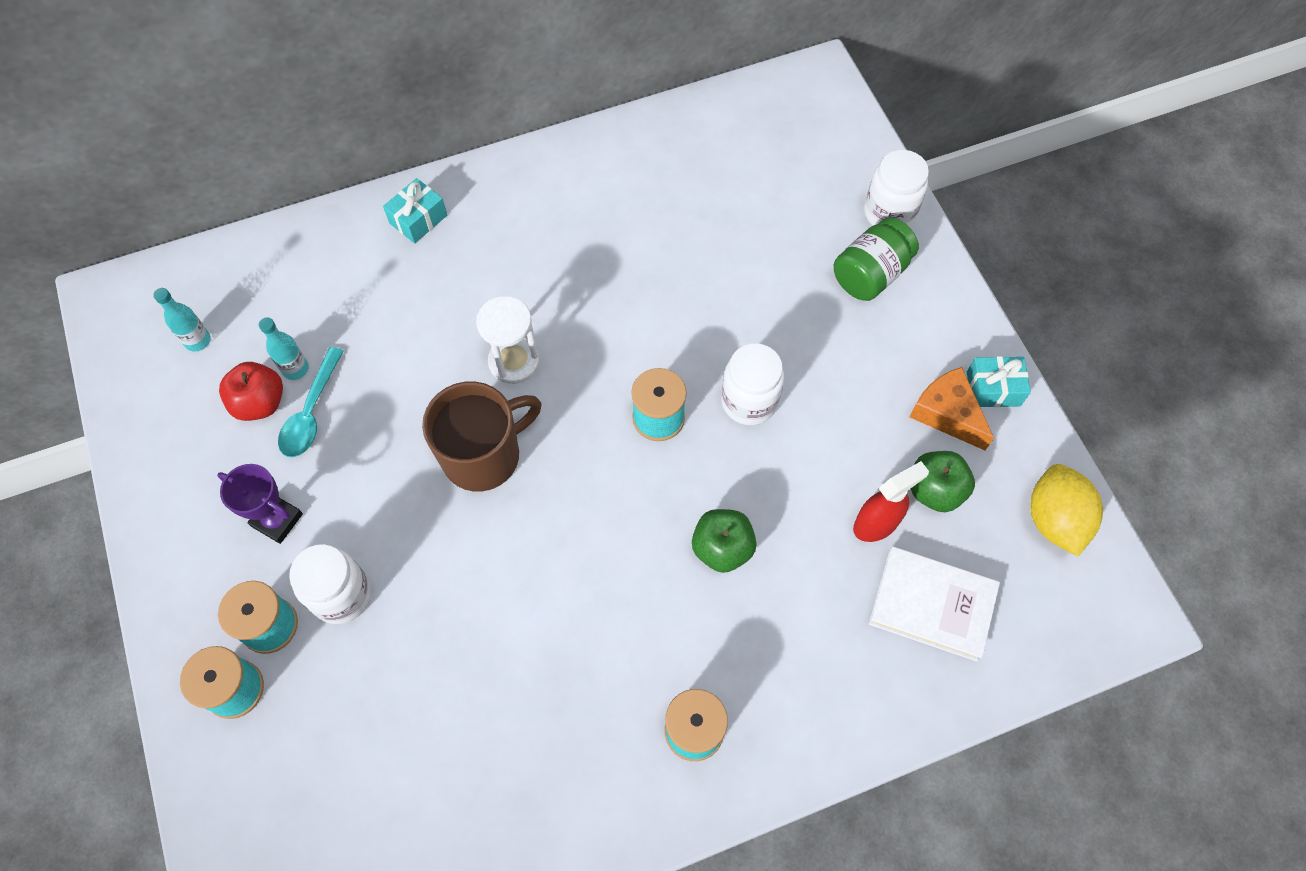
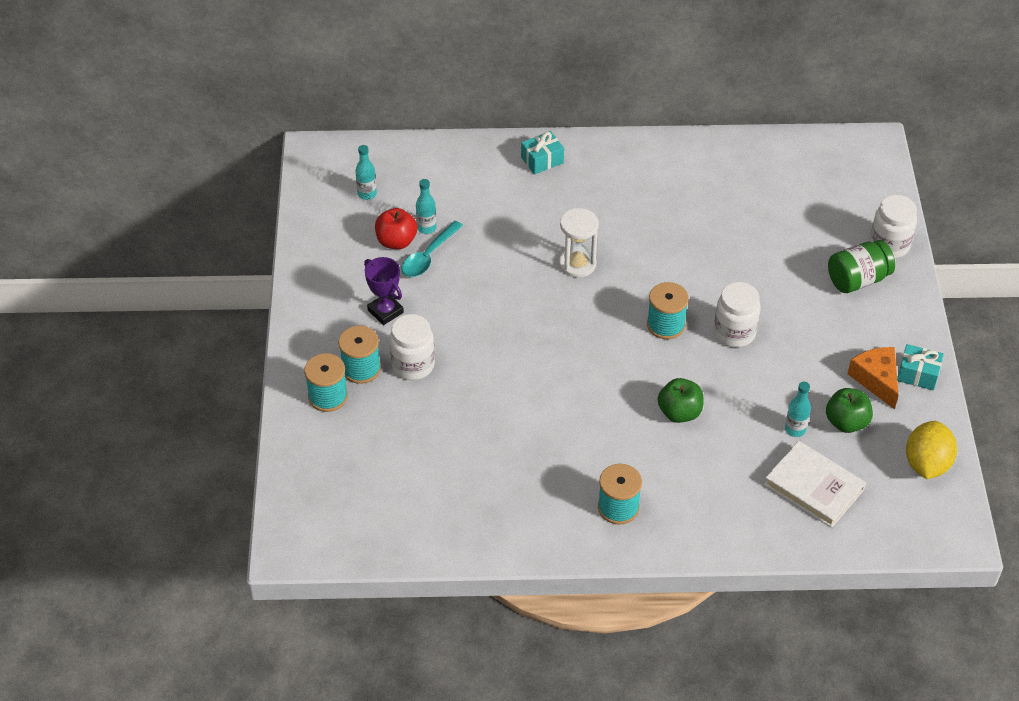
camera: 20 degrees right, 15 degrees down
(484, 455) = (536, 313): brown mug -> none
(876, 523) = (795, 429): red spray bottle -> turquoise bottle

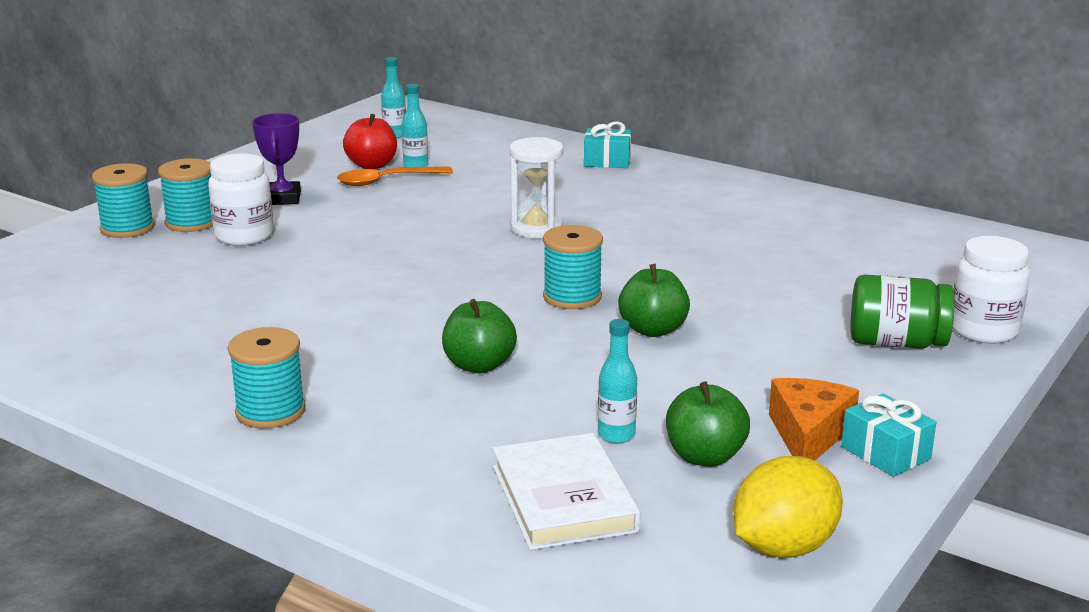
camera: 35 degrees right, 25 degrees down
(428, 256) = (387, 181): turquoise spoon -> orange spoon
(734, 333) = (653, 330): white jar -> green apple

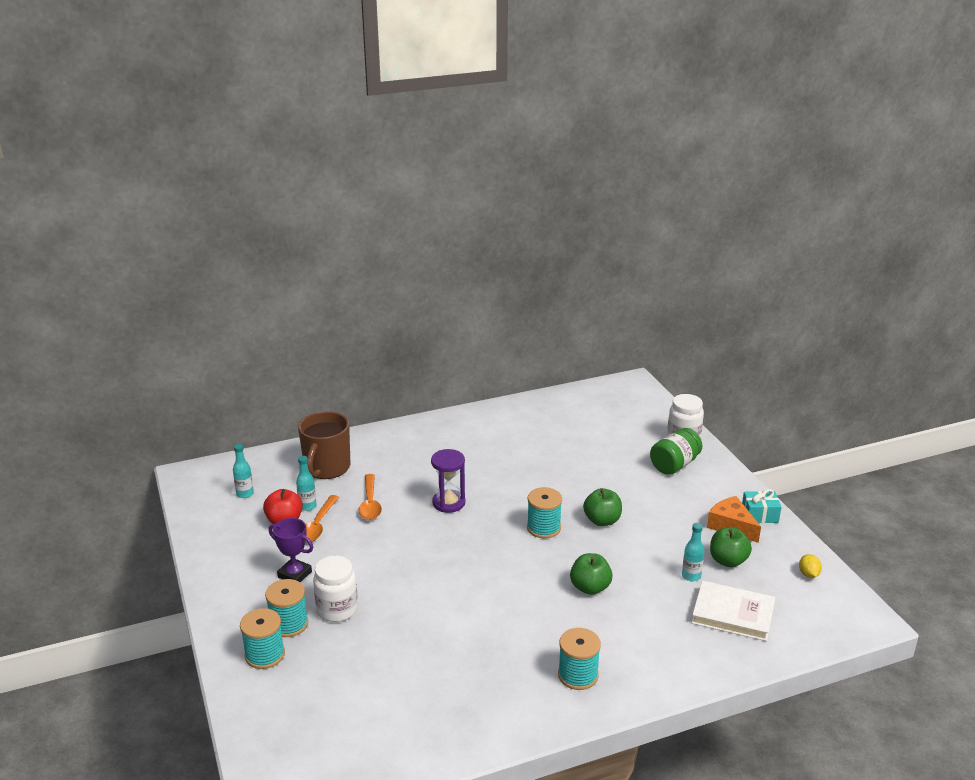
camera: 55 degrees left, 5 degrees up
(468, 191) = (370, 503): none -> orange spoon
(502, 152) = (326, 468): none -> brown mug
(536, 228) = (448, 503): white hourglass -> purple hourglass
(607, 161) = (386, 441): turquoise gift -> none
(783, 547) = (808, 574): yellow lemon -> yellow lemon, size x0.50

